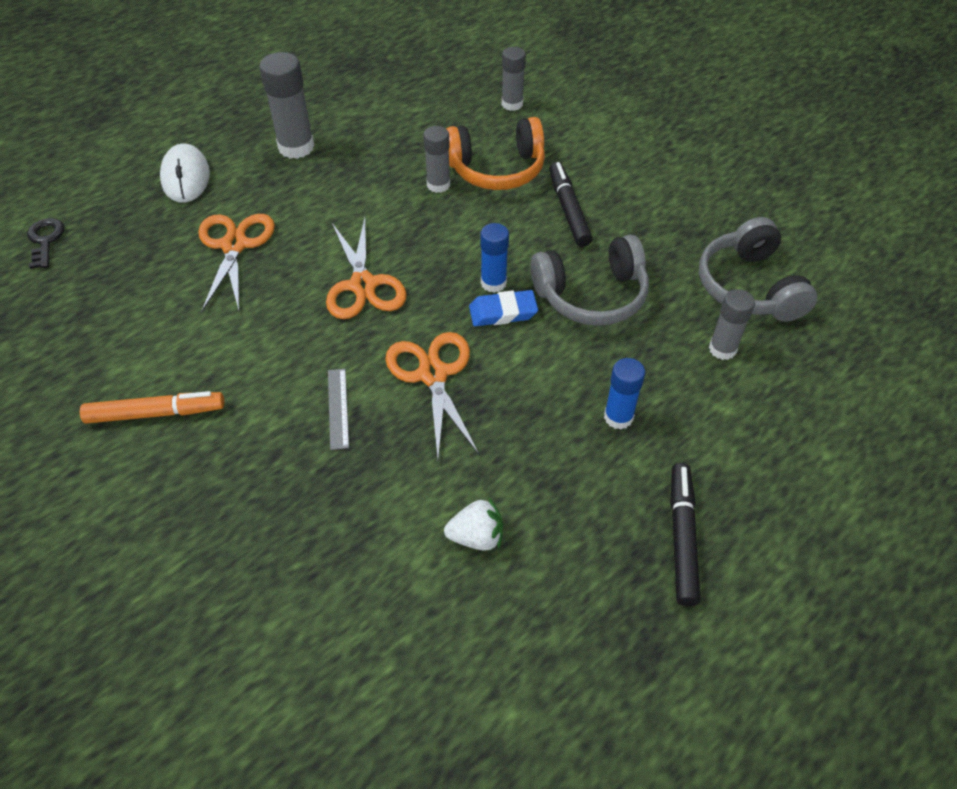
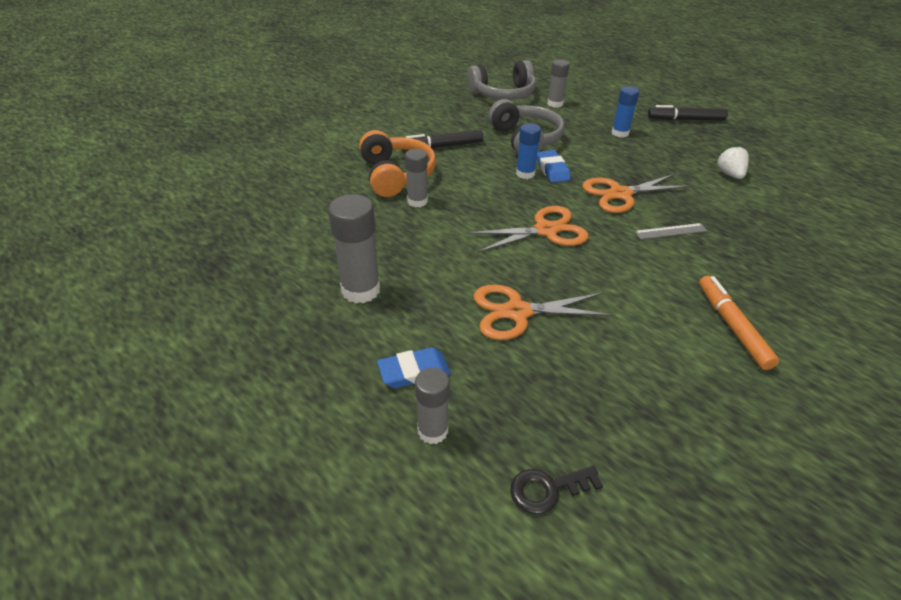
camera: 95 degrees left, 10 degrees down
(186, 177) = (414, 371): white mouse -> blue eraser
(512, 104) = (306, 170): grey glue stick -> grey glue stick (432, 431)

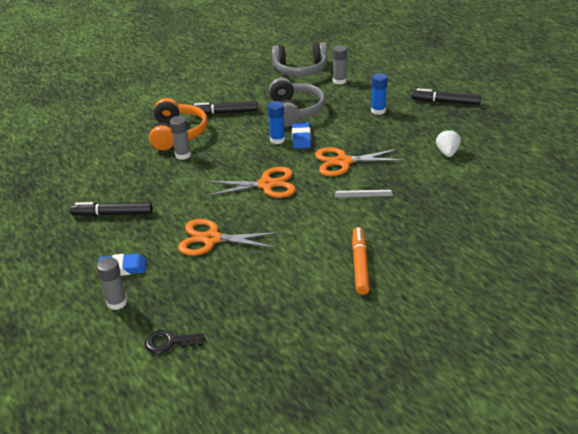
camera: 15 degrees right, 5 degrees down
(361, 290) = (113, 214): grey glue stick -> black marker

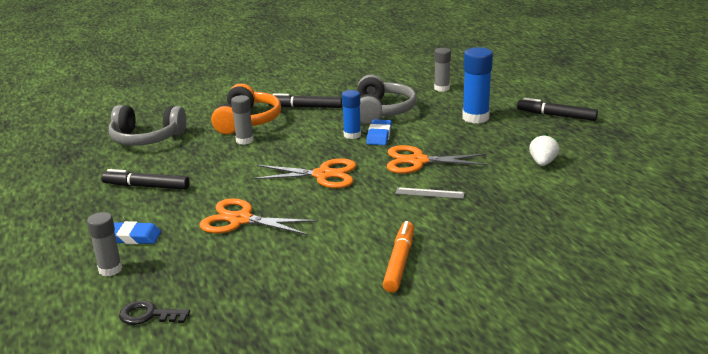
camera: 10 degrees right, 10 degrees down
(300, 70) = (402, 76): grey headphones -> grey headphones (146, 138)
(378, 111) = (475, 118): blue glue stick -> blue glue stick, size x1.58

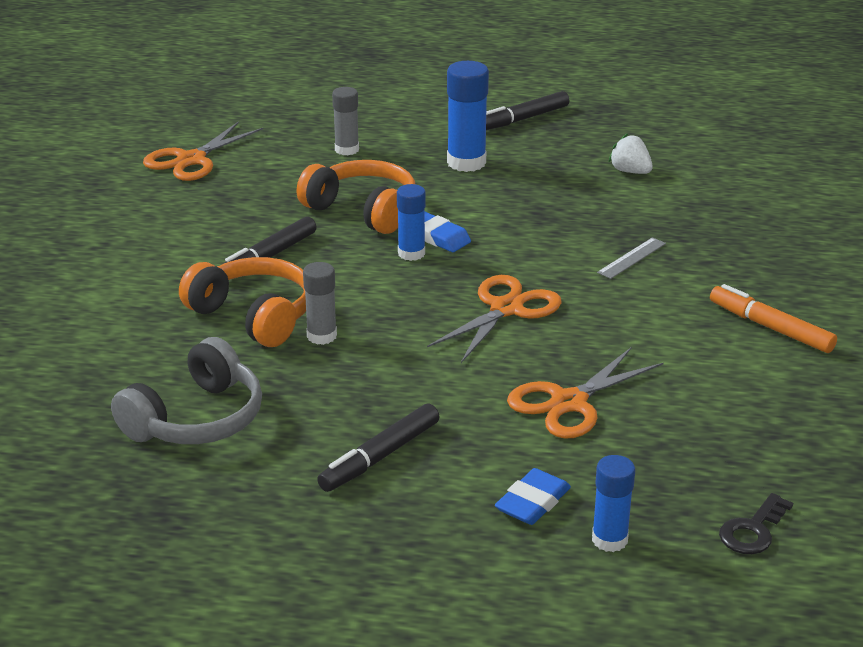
camera: 60 degrees left, 5 degrees up
(110, 269) = (609, 540): grey glue stick -> blue glue stick
(382, 111) = (363, 210): grey headphones -> orange headphones
(417, 161) = (541, 237): orange scissors -> orange scissors (191, 160)

